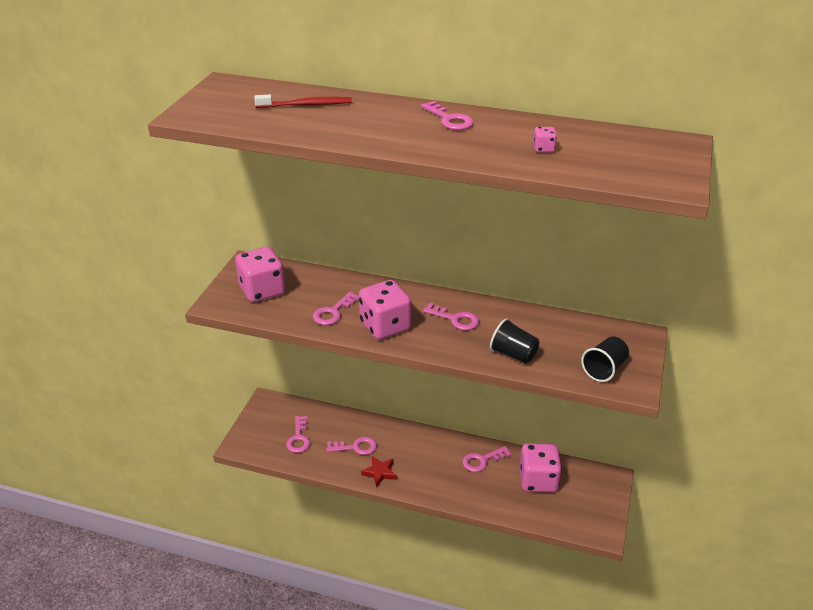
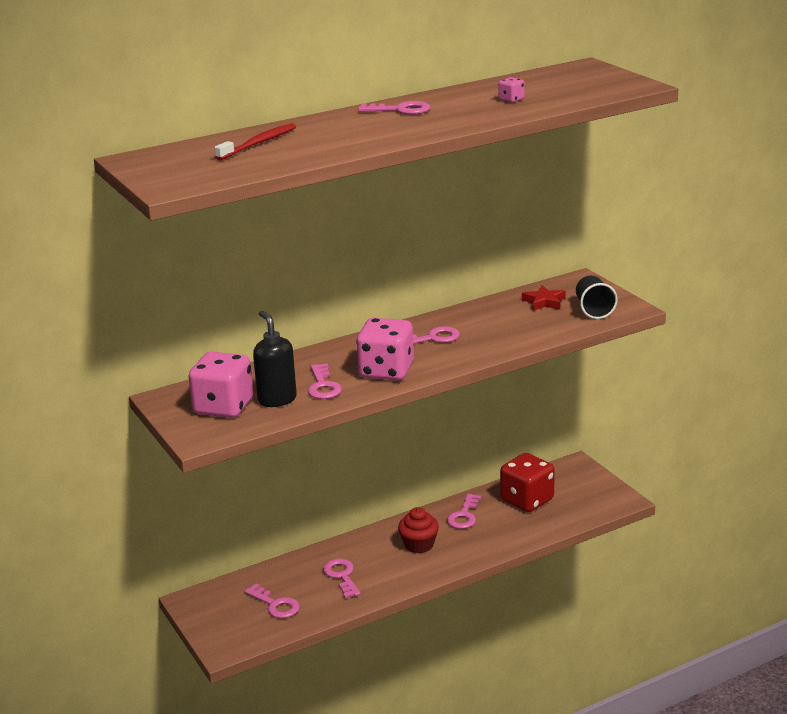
camera: 45 degrees left, 10 degrees down
(295, 305) = (277, 399): none -> black soap dispenser
(356, 447) = (341, 576): pink key -> pink key turned 60 degrees counterclockwise
(379, 473) = (394, 578): red star -> red star (544, 302)
(426, 460) = (419, 545): none -> red cupcake
(513, 354) = (517, 335): black cup -> none
(538, 480) = (527, 500): pink dice -> red dice

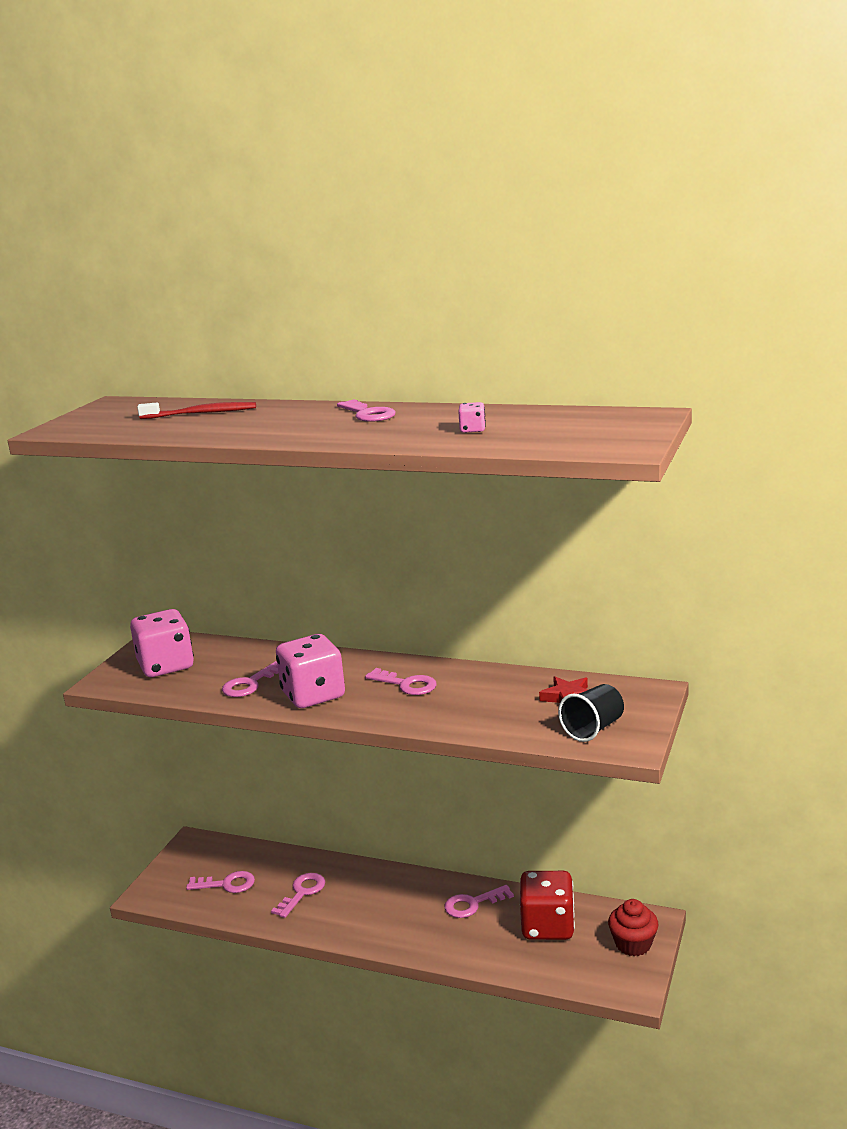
camera: 50 degrees right, 5 degrees down
(276, 605) = (227, 884): pink key -> pink key turned 90 degrees counterclockwise
(277, 399) = (203, 678): black soap dispenser -> none
(419, 545) = (395, 906): red cupcake -> red cupcake (633, 944)

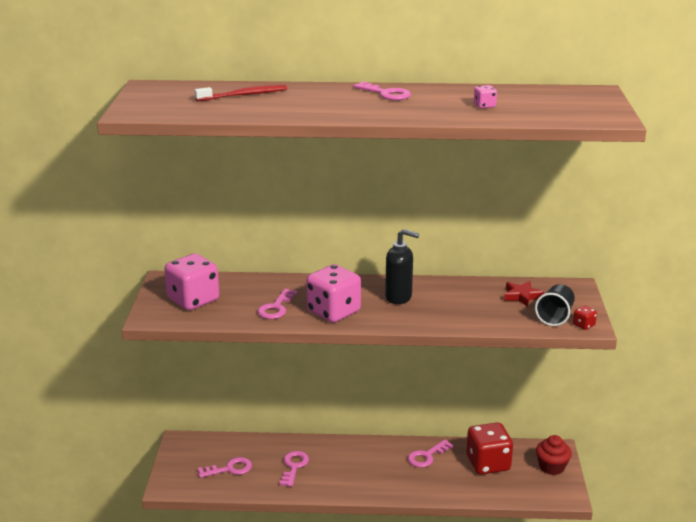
camera: 20 degrees left, 5 degrees up
(407, 684) = (399, 297): pink key -> black soap dispenser
(625, 744) = (584, 325): none -> red dice

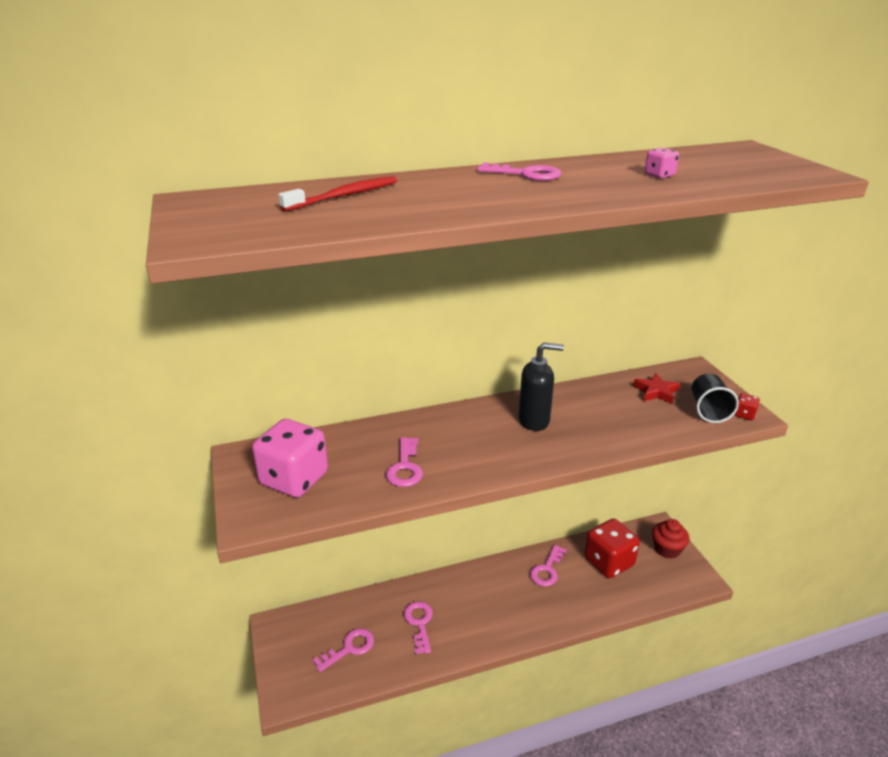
camera: 20 degrees left, 5 degrees up
(333, 312) = (476, 457): pink dice -> none

